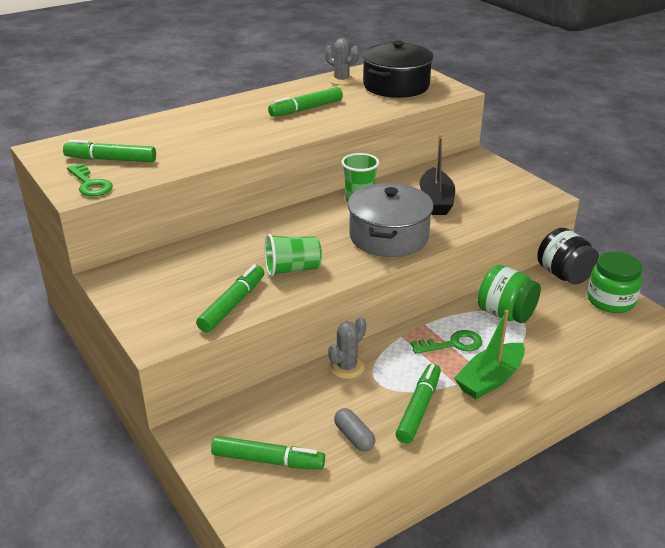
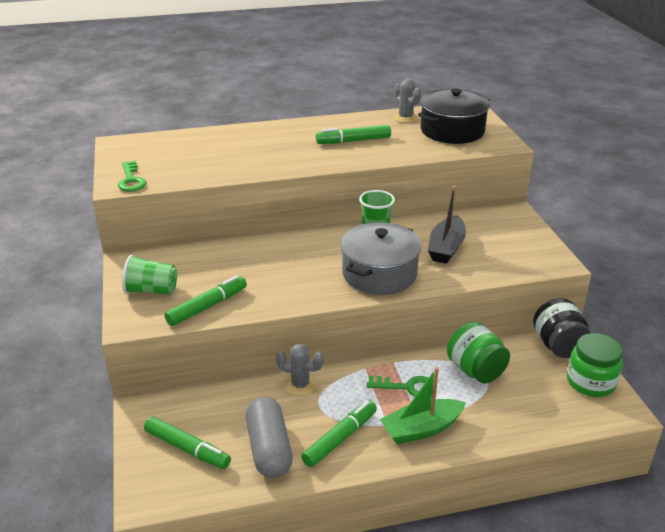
camera: 20 degrees right, 0 degrees up
(111, 159) = (161, 161): green marker -> none
(292, 269) = (276, 286): green cup -> green cup (151, 290)
(347, 367) = (300, 385): grey cactus -> grey cactus turned 45 degrees clockwise
(354, 437) = (269, 448): grey capsule -> grey capsule, size x1.87

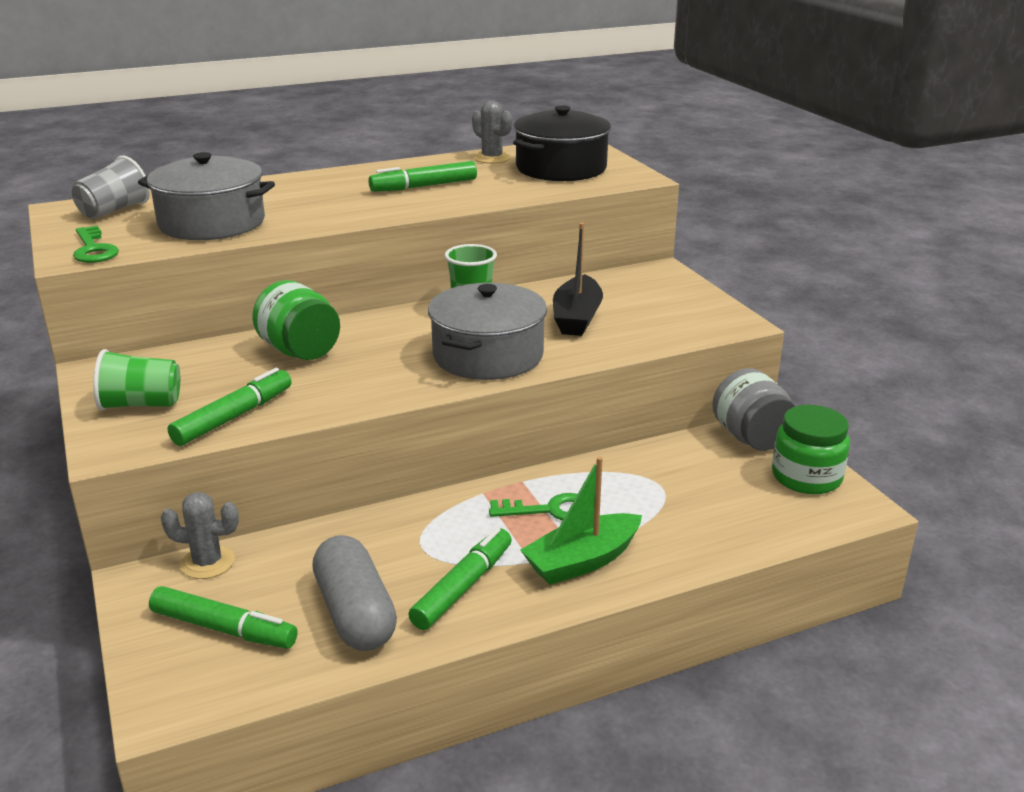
camera: 10 degrees left, 5 degrees down
(148, 147) = (114, 211): none -> grey cup
(208, 163) = (212, 223): none -> grey pot
(300, 385) = (388, 524): grey cactus -> grey cactus (207, 562)
(475, 370) = (643, 479): green jar -> green jar (300, 351)
(558, 346) = (751, 438): black jar -> grey jar

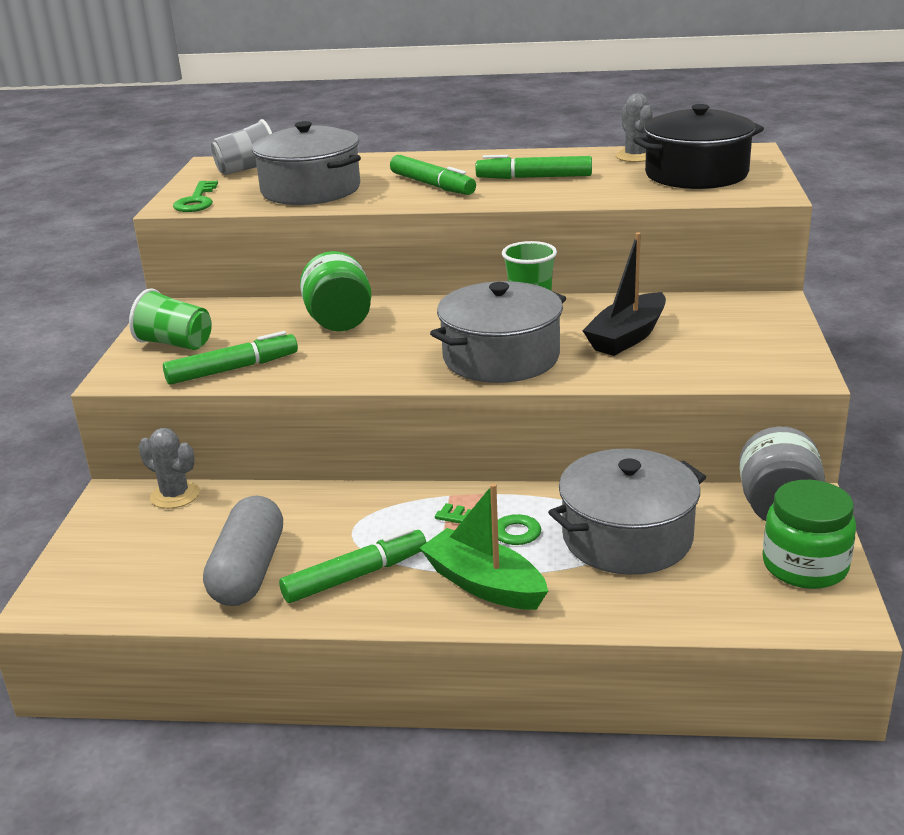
camera: 30 degrees right, 0 degrees up
(224, 628) = (141, 553): green marker -> green marker (432, 185)
(582, 561) = (484, 584): green boat -> green boat turned 45 degrees clockwise
(661, 490) = (627, 537): none -> grey pot

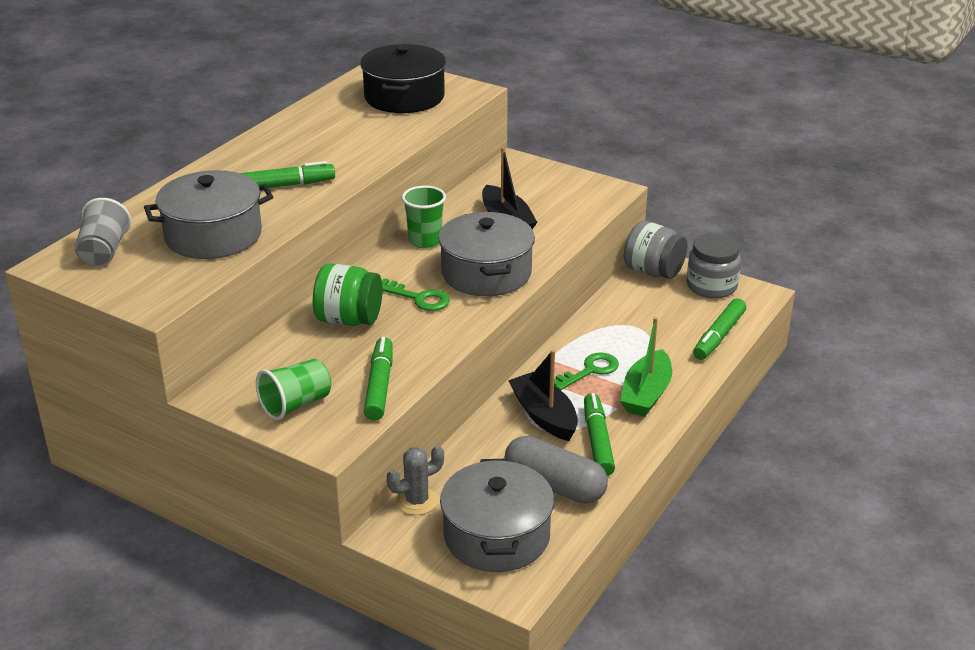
camera: 65 degrees left, 5 degrees up
(197, 201) = (159, 292): green key -> green key (419, 298)
(378, 524) = (544, 416): none -> black boat
(484, 584) = (646, 394): green boat -> green boat turned 45 degrees counterclockwise
(534, 178) = (326, 147): green marker -> green marker (719, 336)
(627, 537) = (639, 329): grey pot -> grey pot (497, 536)
(635, 156) = (336, 102): grey cactus -> none
(805, 566) = (711, 286): green jar -> grey jar

